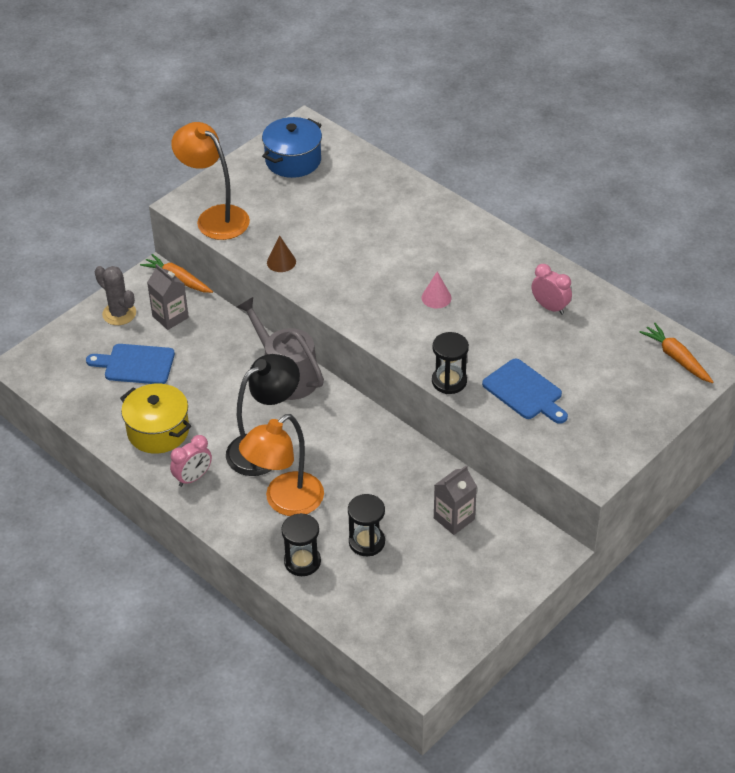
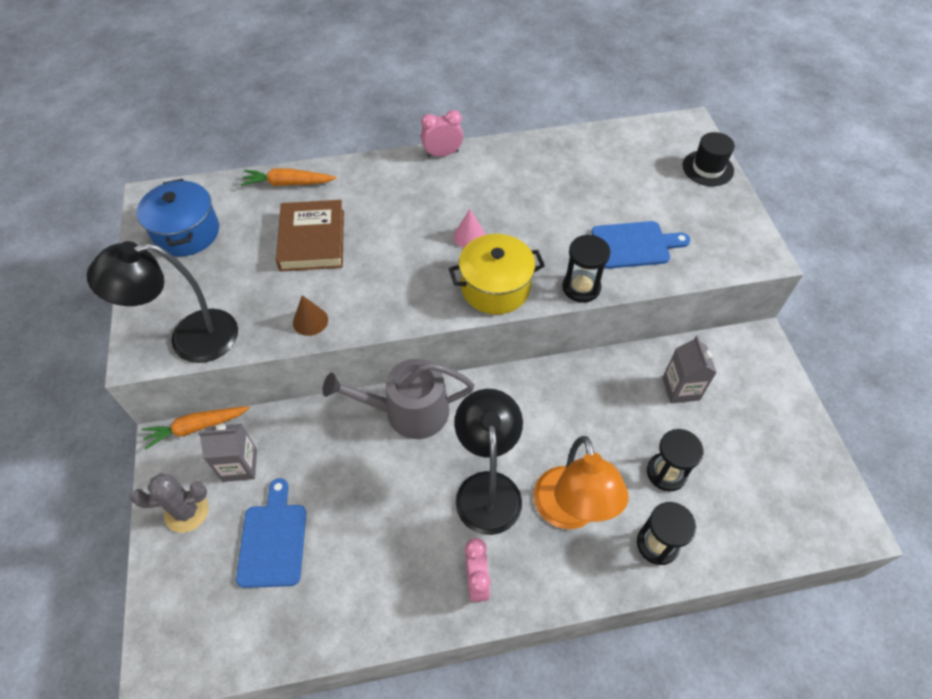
camera: 55 degrees left, 10 degrees up
(135, 364) = (273, 540): blue cutting board -> blue cutting board turned 135 degrees clockwise
(158, 431) = (385, 575): yellow pot -> yellow pot (495, 287)
(215, 217) = (190, 338): orange lamp -> black lamp
(349, 221) = (312, 240): none -> brown book
(550, 307) = (548, 174): pink clock -> pink clock (442, 154)
(666, 399) = (707, 168): none -> black hat
(676, 358) = (666, 138): orange carrot -> orange carrot (288, 183)

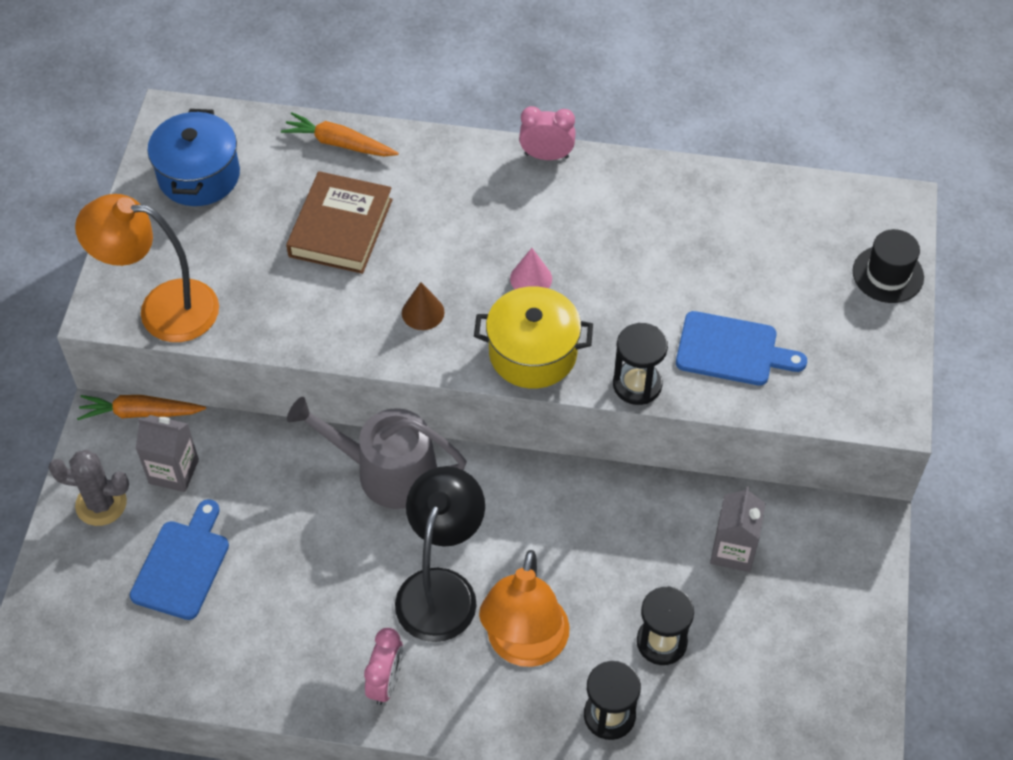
camera: 20 degrees right, 0 degrees up
(190, 338) = (162, 309): black lamp -> orange lamp
(310, 321) = (301, 328): brown cone -> brown cone (423, 312)

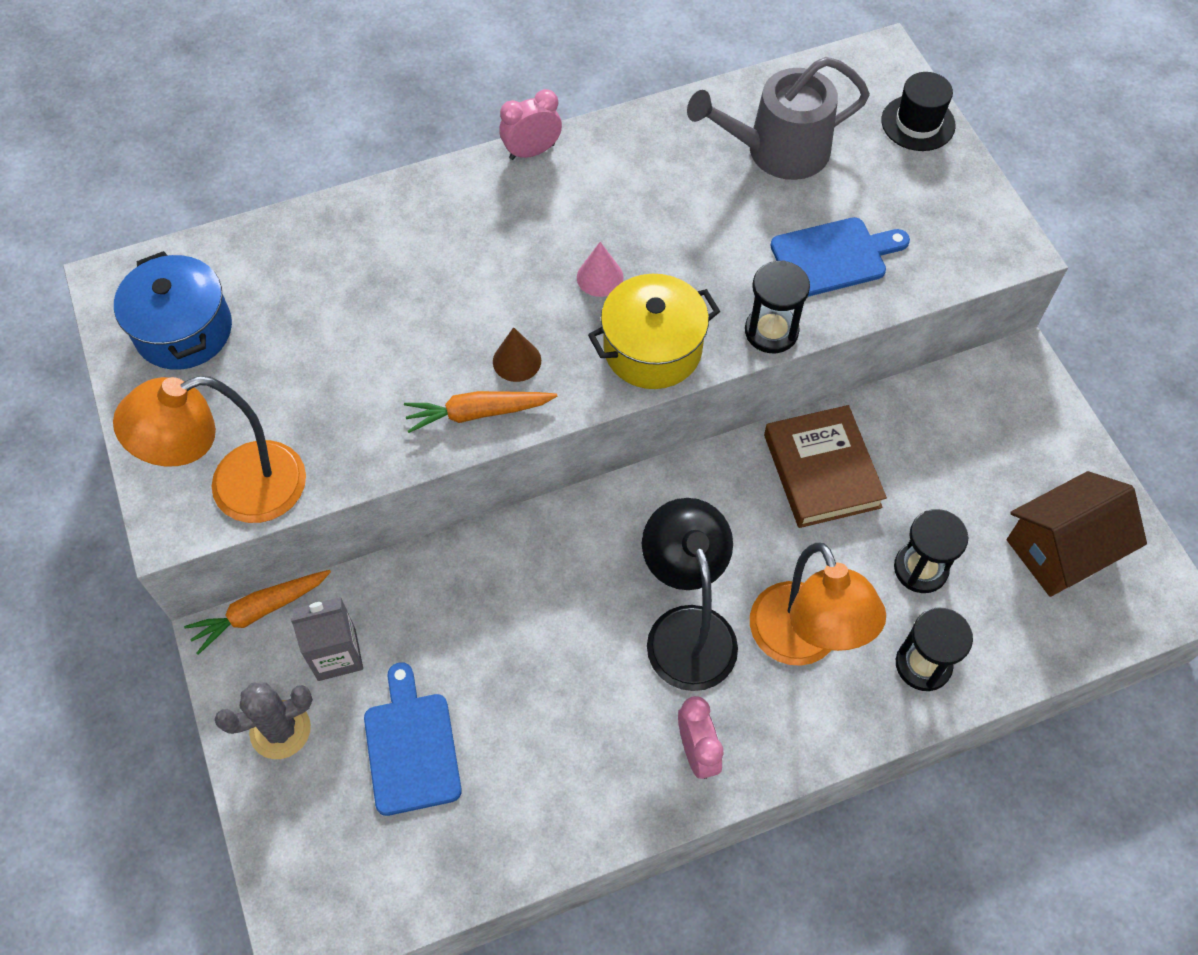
camera: 30 degrees left, 5 degrees up
(339, 143) = (313, 231): orange carrot -> orange carrot (478, 413)
(340, 228) = (373, 315): brown book -> brown book (821, 471)
(387, 472) = (556, 541): grey watering can -> grey watering can (778, 151)
(733, 550) = (923, 449): grey carton -> none
(793, 690) = (1061, 550): none -> brown house

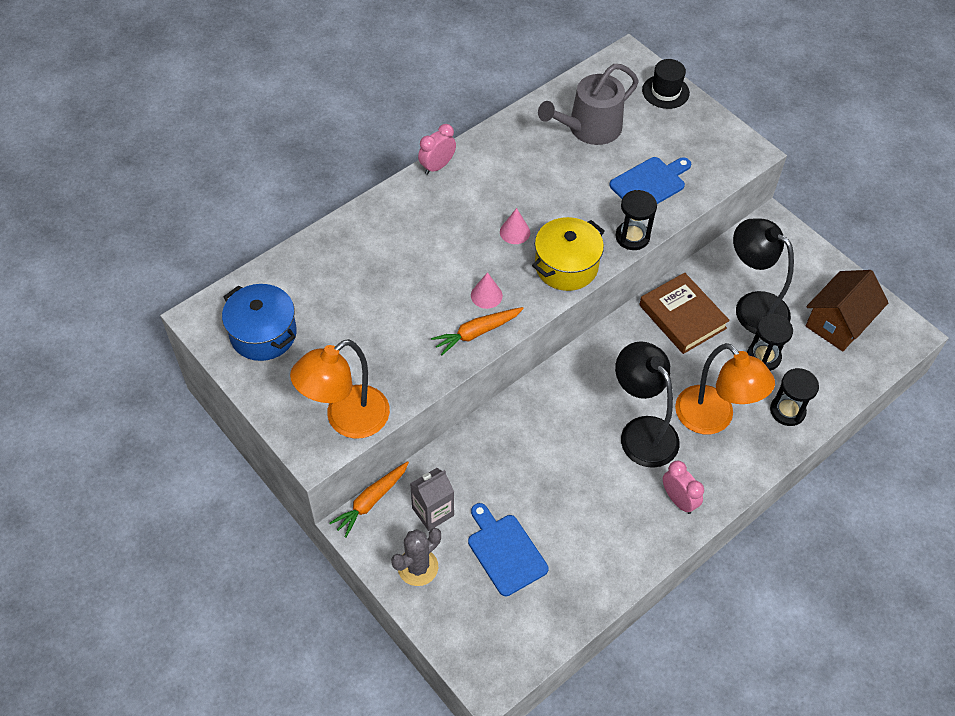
camera: 20 degrees left, 5 degrees down
(517, 361) = (486, 295): brown cone -> pink cone
(936, 486) = (752, 306): none -> black lamp

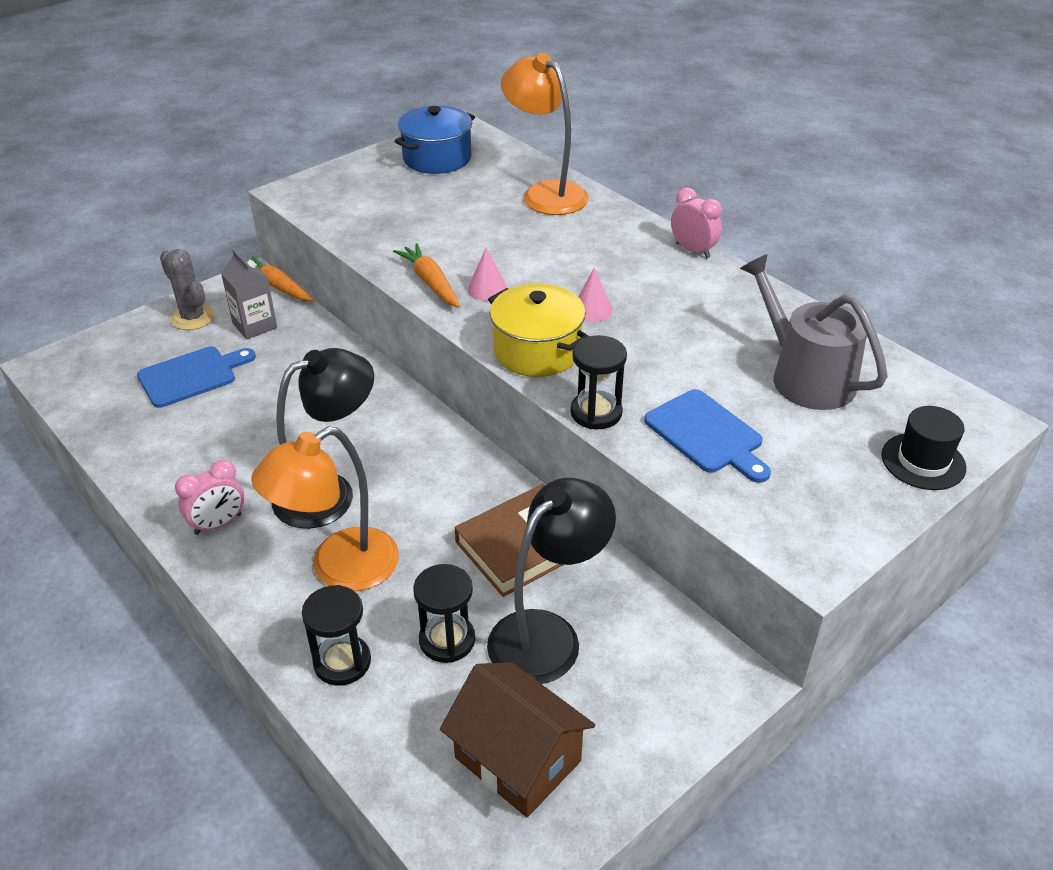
camera: 90 degrees right, 15 degrees down
(347, 420) = (324, 207): orange lamp -> orange lamp (545, 193)

